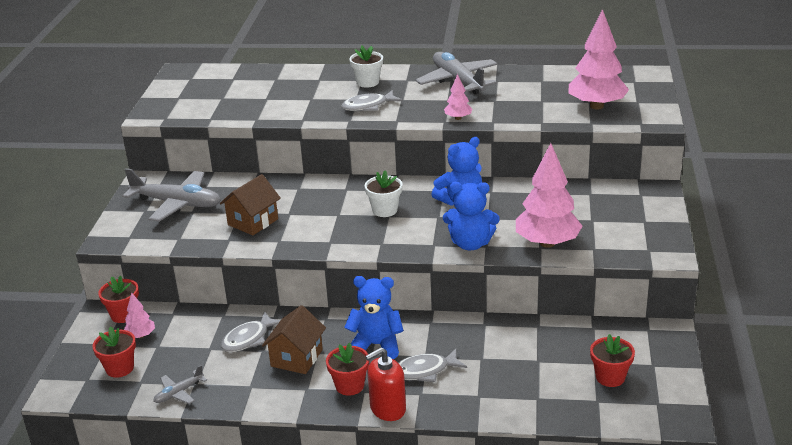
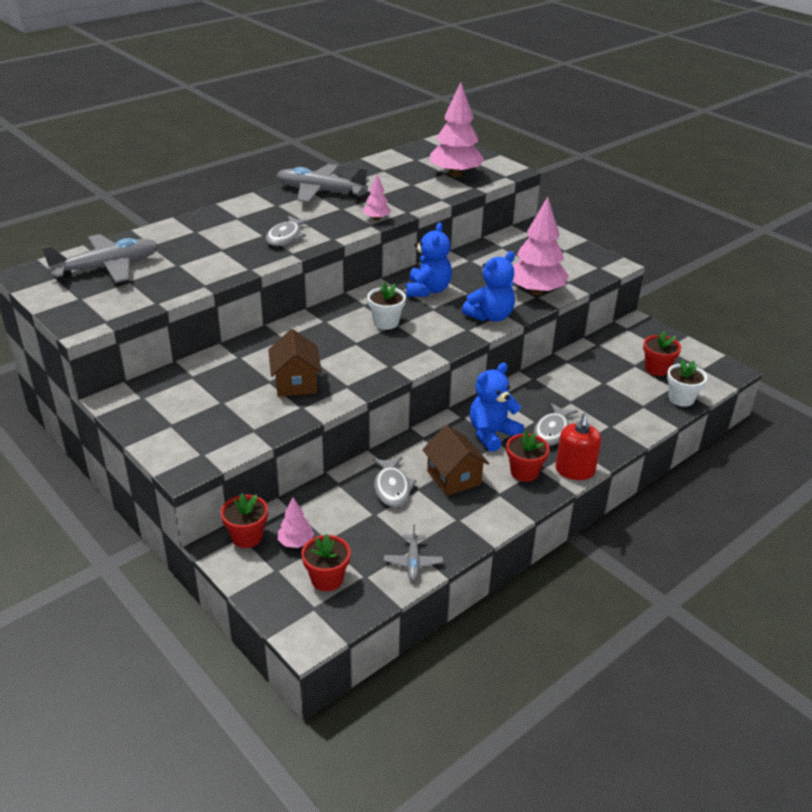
camera: 50 degrees left, 5 degrees up
(177, 204) = (193, 403): grey plane -> grey plane (107, 267)
(367, 82) = (246, 218): white flower pot -> white flower pot (681, 399)

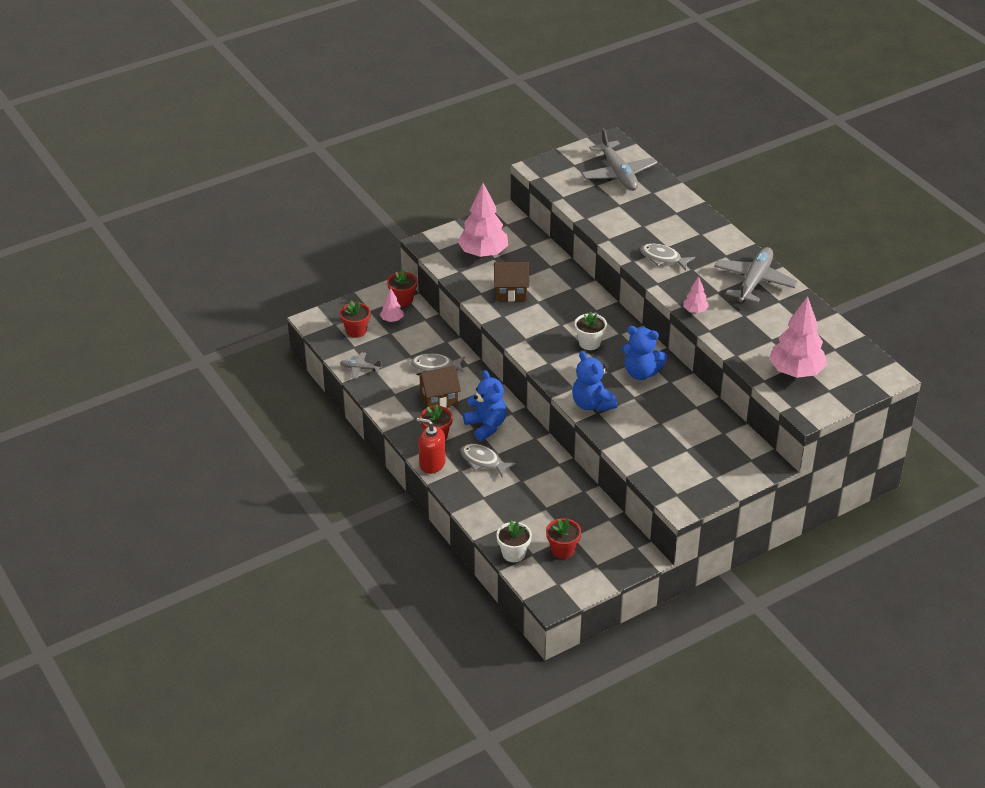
camera: 100 degrees right, 5 degrees up
(536, 291) = (632, 440): pink tree -> pink tree (483, 253)

